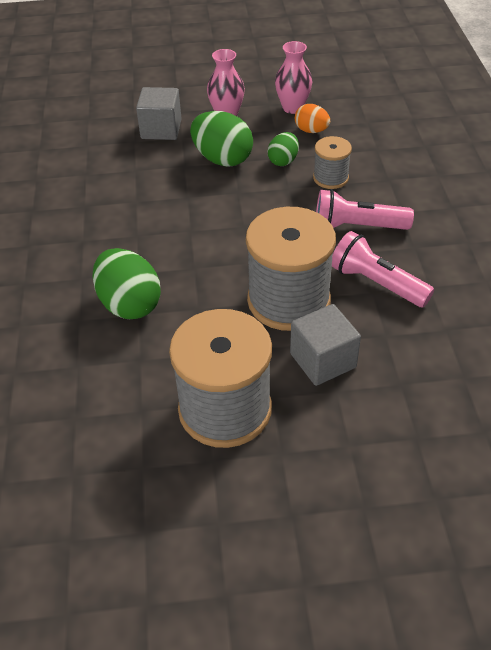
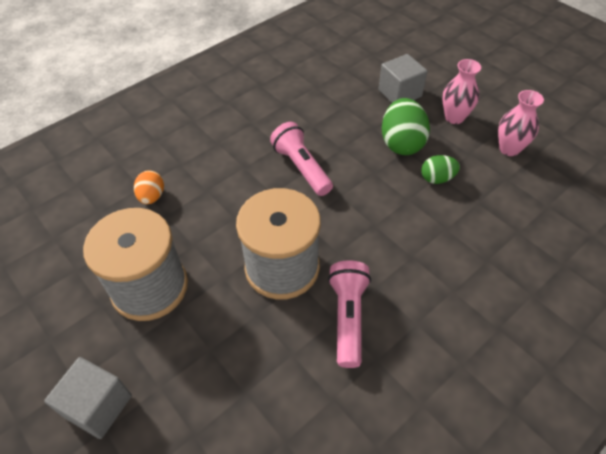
camera: 55 degrees right, 5 degrees up
(129, 304) = (211, 180): green egg -> none
(311, 131) = (493, 176): orange egg -> orange egg (152, 197)
(323, 360) = (235, 323): grey cube -> grey cube (98, 406)
(330, 178) = (447, 219): grey spool -> none
(357, 226) = (404, 268): pink flashlight -> pink flashlight (301, 167)

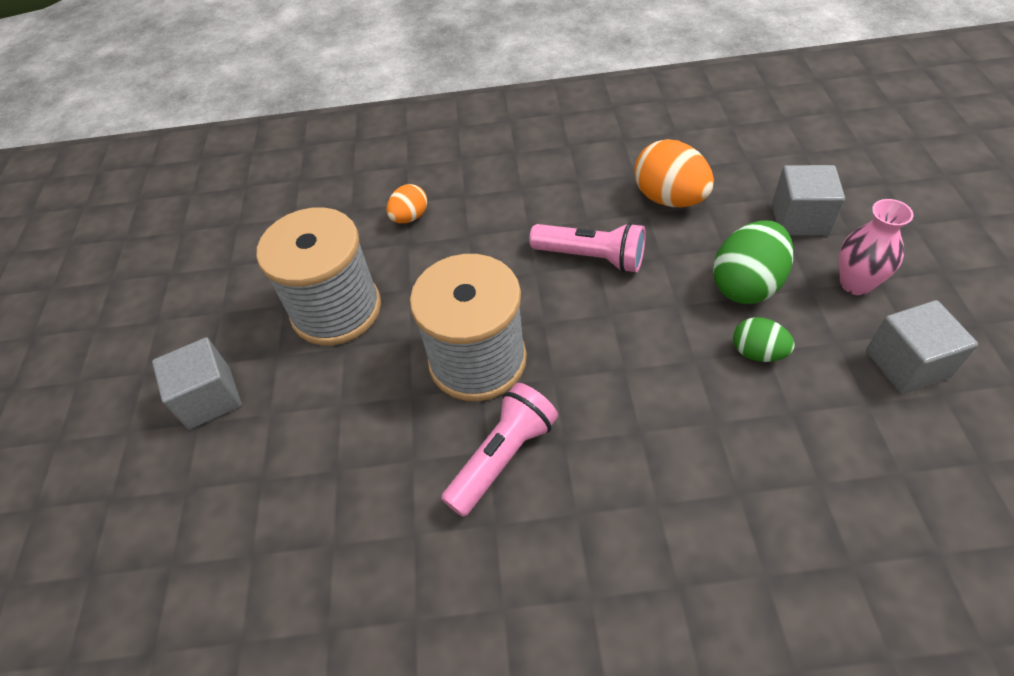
camera: 40 degrees right, 0 degrees up
(301, 167) = (591, 258): pink flashlight -> pink flashlight turned 105 degrees clockwise
(319, 111) = (669, 199): none -> orange egg
(509, 149) = (907, 364): pink vase -> grey cube

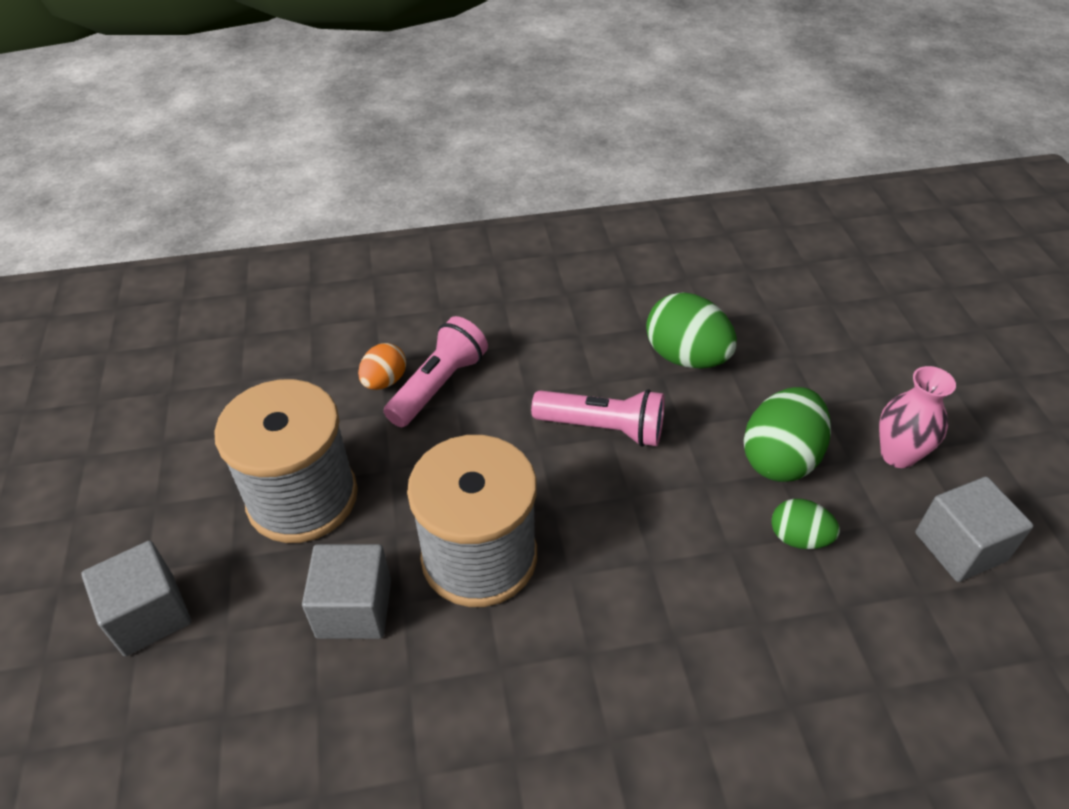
camera: 10 degrees left, 5 degrees down
(503, 457) = (518, 674): pink flashlight -> pink flashlight (439, 385)
(669, 199) = (686, 357): orange egg -> green egg
(800, 219) = (831, 380): grey cube -> grey cube (354, 608)

